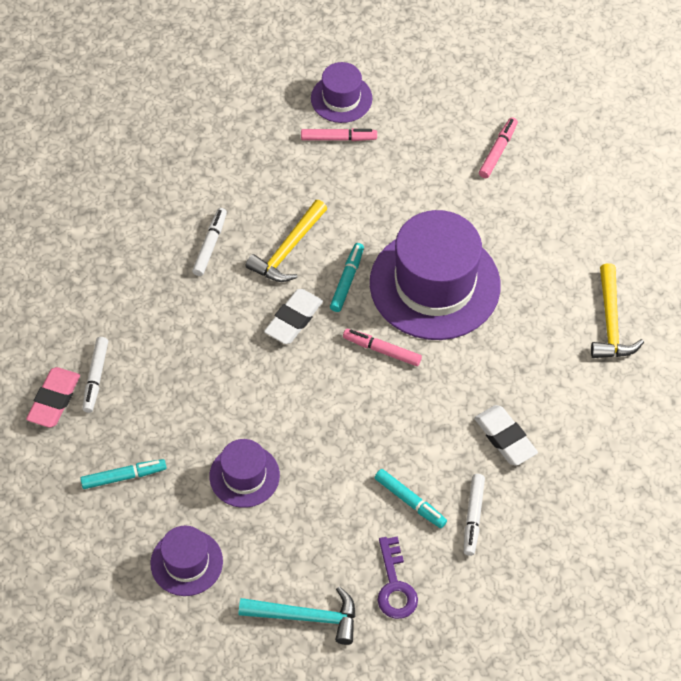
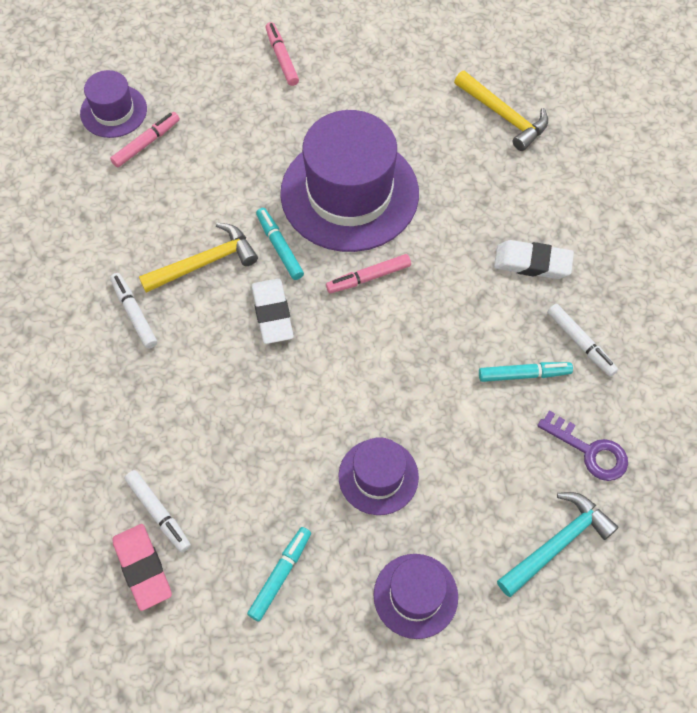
camera: 45 degrees left, 5 degrees up
(288, 250) = (204, 263): yellow hammer -> yellow hammer turned 105 degrees counterclockwise

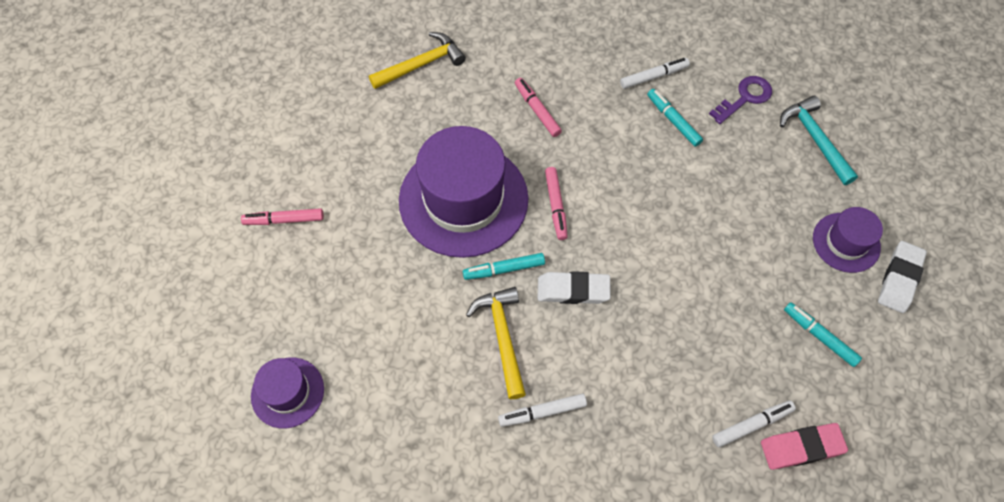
camera: 75 degrees left, 0 degrees up
(146, 143) = (342, 366): pink marker -> pink marker (537, 110)
(378, 476) = (743, 244): purple hat -> none
(524, 374) = (673, 120): turquoise marker -> turquoise marker turned 45 degrees counterclockwise
(532, 263) = (574, 86): white eraser -> white eraser (899, 279)

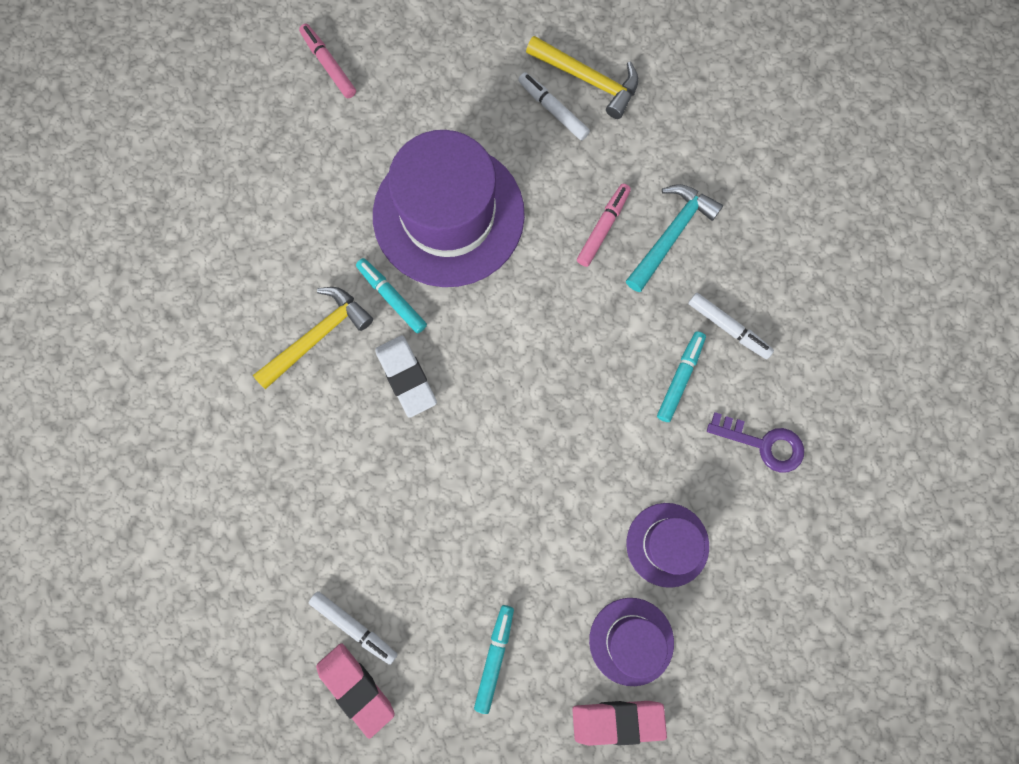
camera: 60 degrees right, 15 degrees up
(287, 392) = (161, 178): purple hat -> purple hat (667, 544)
(542, 412) = (261, 414): white marker -> white marker (553, 110)
(555, 206) = (495, 309): pink marker -> none
(815, 139) = (753, 550): turquoise hammer -> turquoise hammer (671, 235)
(899, 279) = (617, 720): white eraser -> pink eraser

